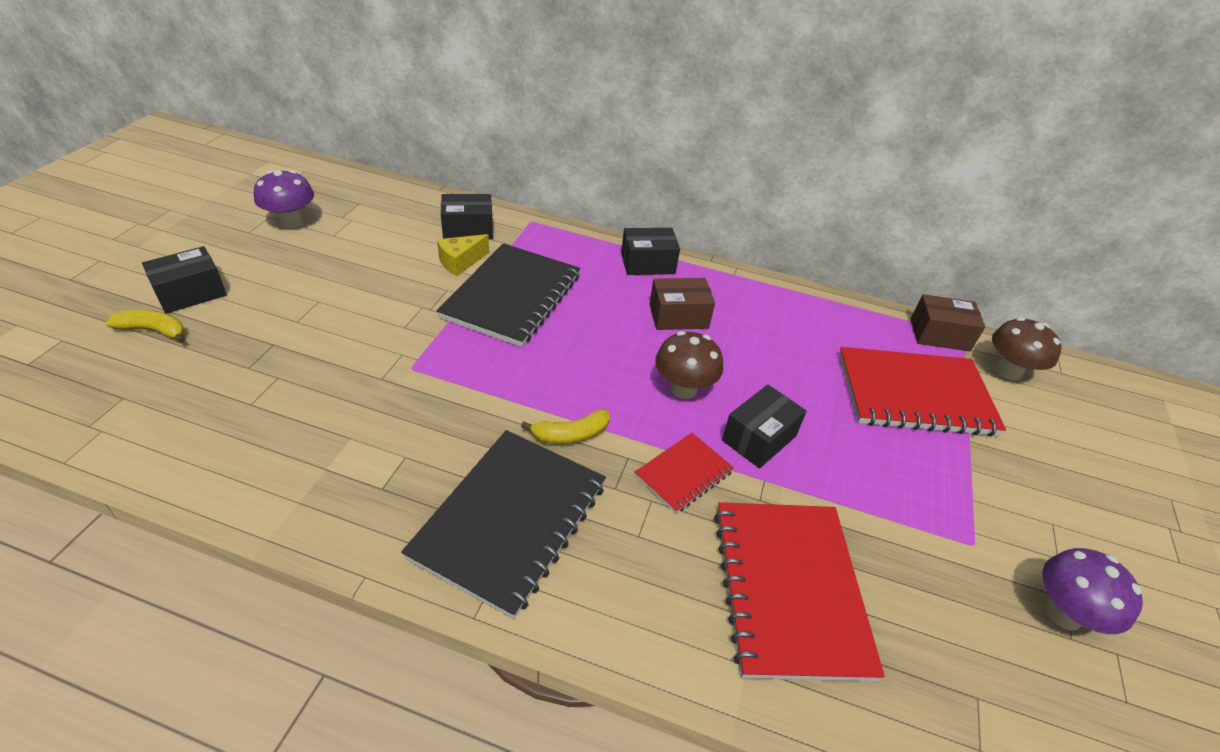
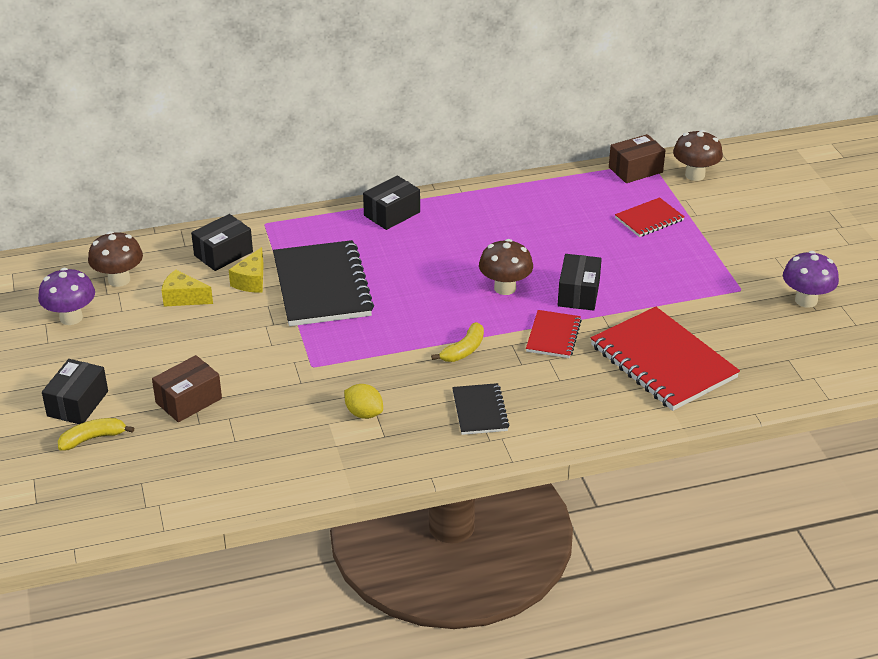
camera: 30 degrees left, 5 degrees down
(365, 211) = (119, 280): none -> brown mushroom
(390, 249) = (183, 298): none -> yellow cheese
(394, 448) = (364, 413): none -> yellow lemon
(510, 520) = (480, 411): black notebook -> black notebook, size x0.52
(678, 316) = (454, 242): brown box -> brown box (188, 400)
(914, 394) = (649, 219): red notebook -> red notebook, size x0.52

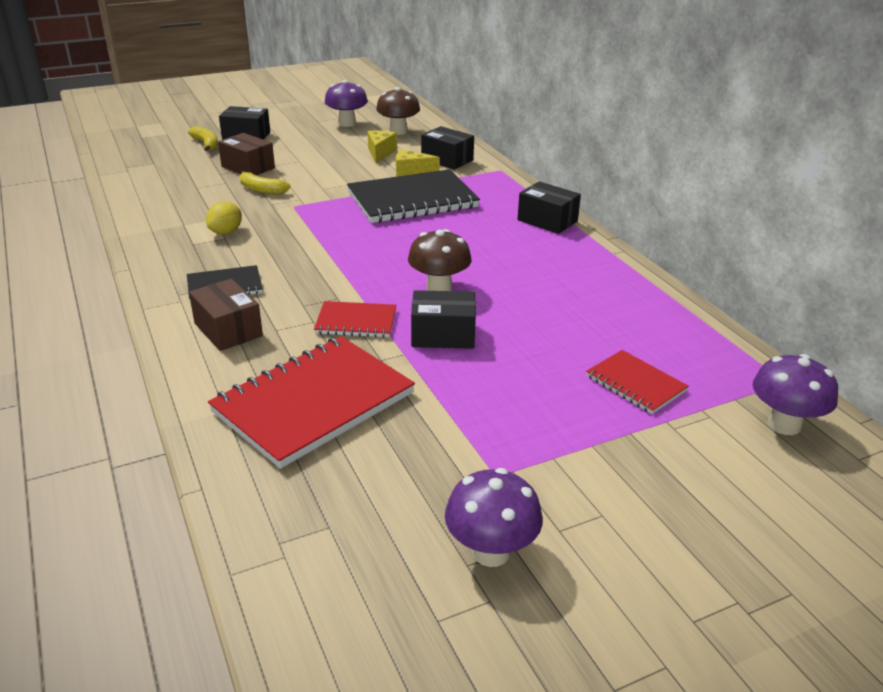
camera: 80 degrees right, 5 degrees down
(463, 350) = (324, 272): yellow banana -> yellow banana (262, 190)
(635, 170) = (753, 369): brown box -> brown box (228, 329)
(695, 175) = (784, 424): brown mushroom -> purple mushroom

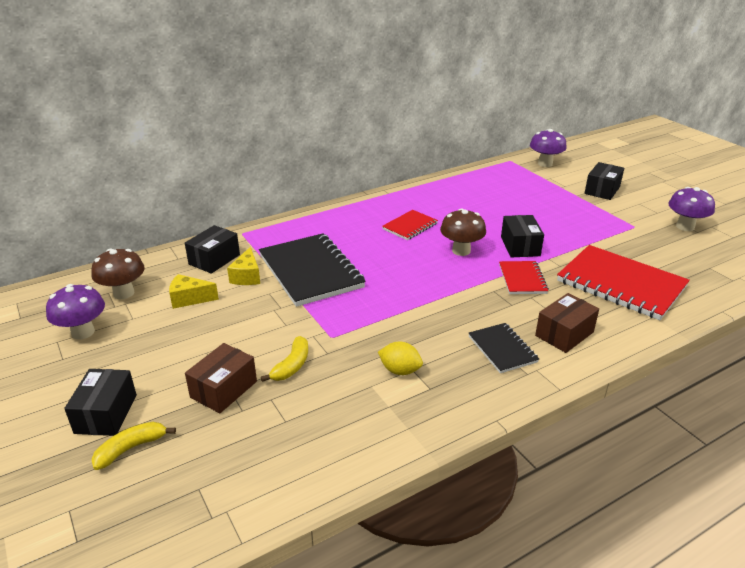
camera: 95 degrees left, 0 degrees up
(547, 221) = (343, 213): black box -> black box (602, 190)
(635, 384) = (535, 192): red notebook -> red notebook (410, 226)

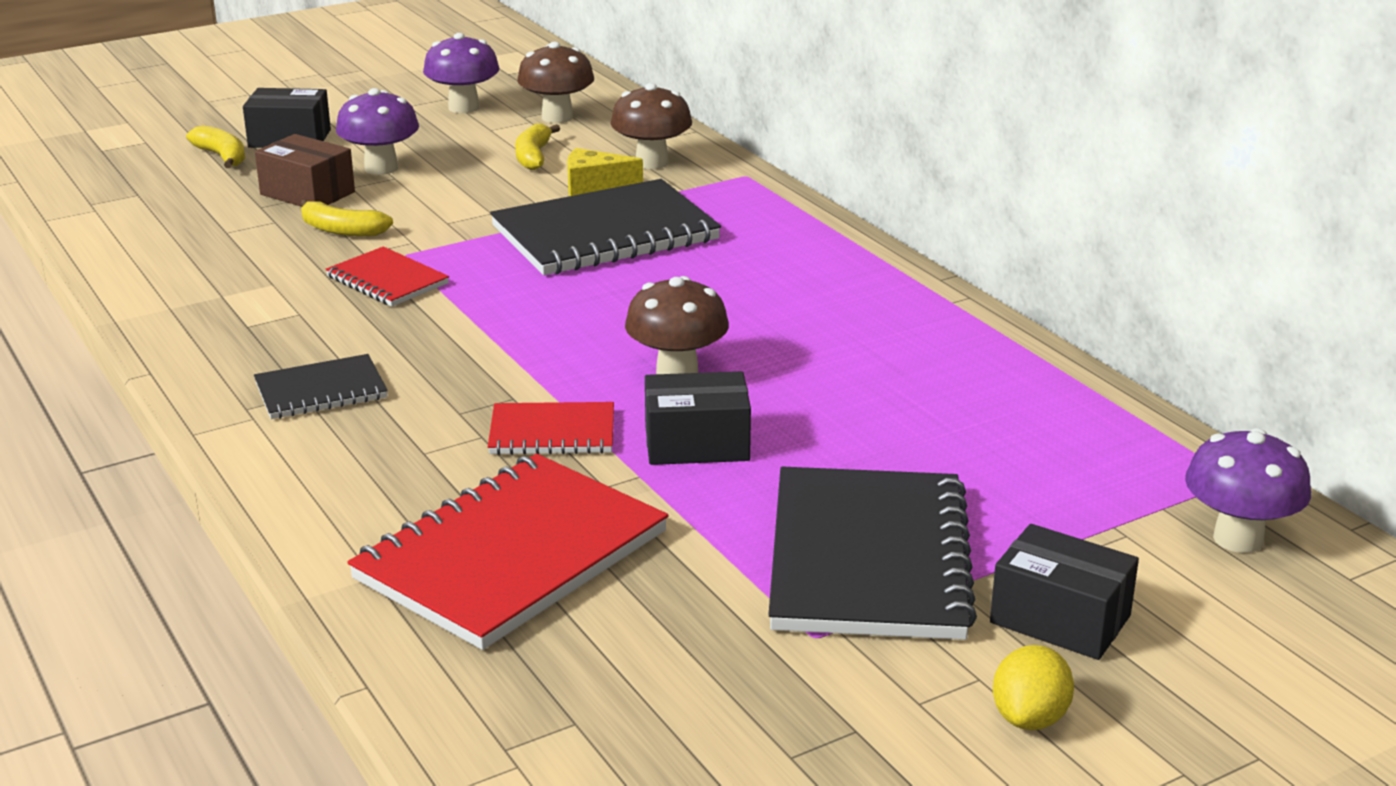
camera: 90 degrees right, 5 degrees down
(189, 299) = (533, 156): yellow cheese -> yellow banana
(214, 259) = (651, 163): black box -> brown mushroom
(400, 370) = (299, 304): yellow lemon -> yellow lemon (1029, 718)
(410, 226) = (785, 322): red notebook -> red notebook (387, 280)
(564, 334) = (345, 457): brown box -> none
(585, 216) = (868, 559): none -> black notebook
(685, 227) = (822, 737): purple mushroom -> purple mushroom (381, 168)

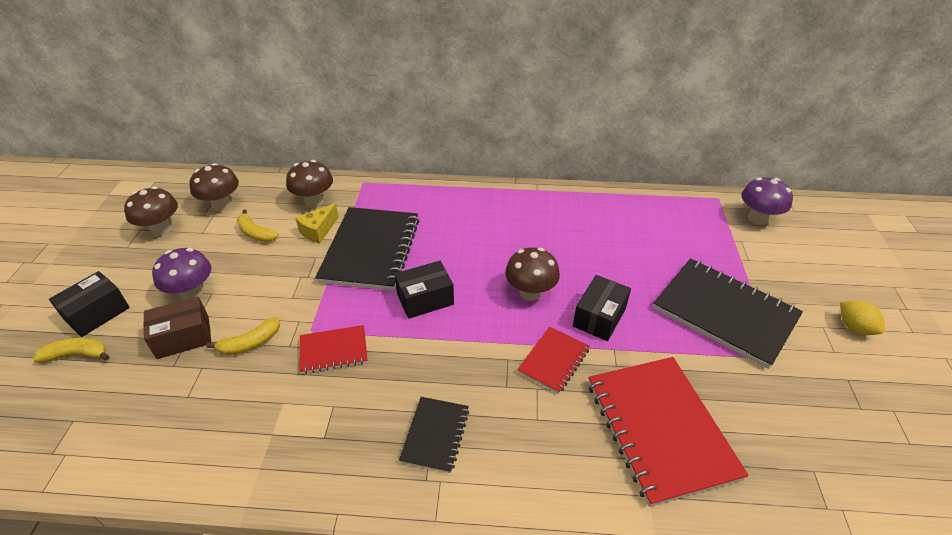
camera: 55 degrees left, 15 degrees up
(463, 107) = (161, 229): purple mushroom -> brown mushroom
(1060, 619) = (791, 286): black box -> black box (425, 299)

